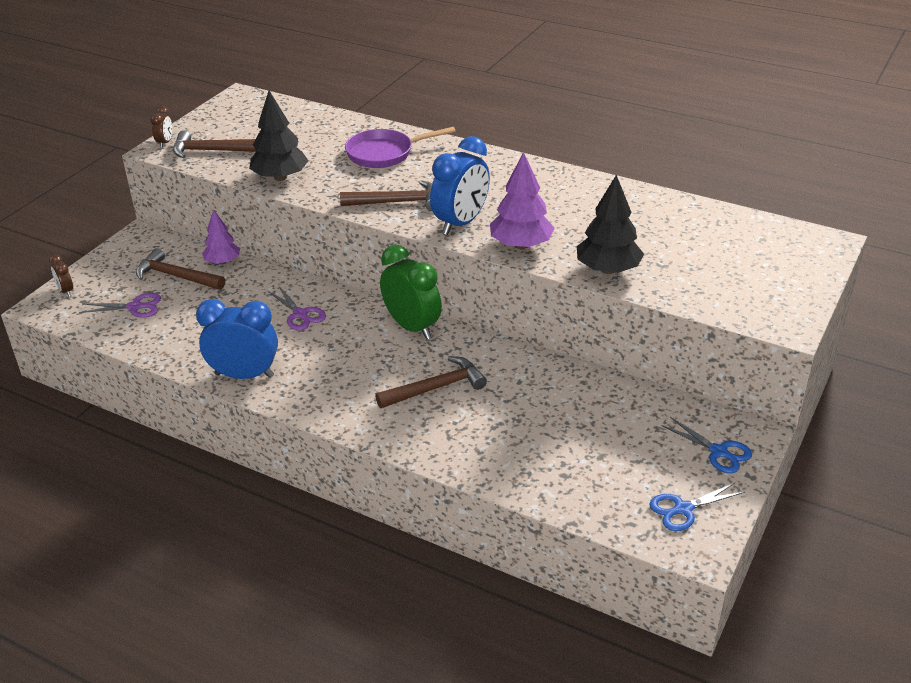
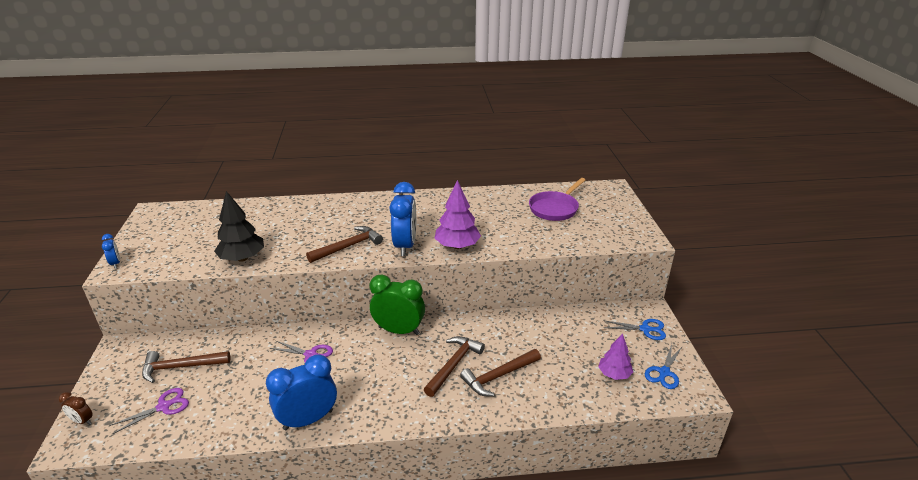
camera: 35 degrees left, 5 degrees down
(165, 142) = (116, 263): brown clock -> blue clock
(213, 151) = (166, 256): brown hammer -> brown hammer (498, 376)
(223, 262) = (212, 340): purple tree -> purple tree (614, 374)
(384, 153) = (306, 218): purple pan -> purple pan (555, 208)
(608, 269) = (523, 242): black tree -> none

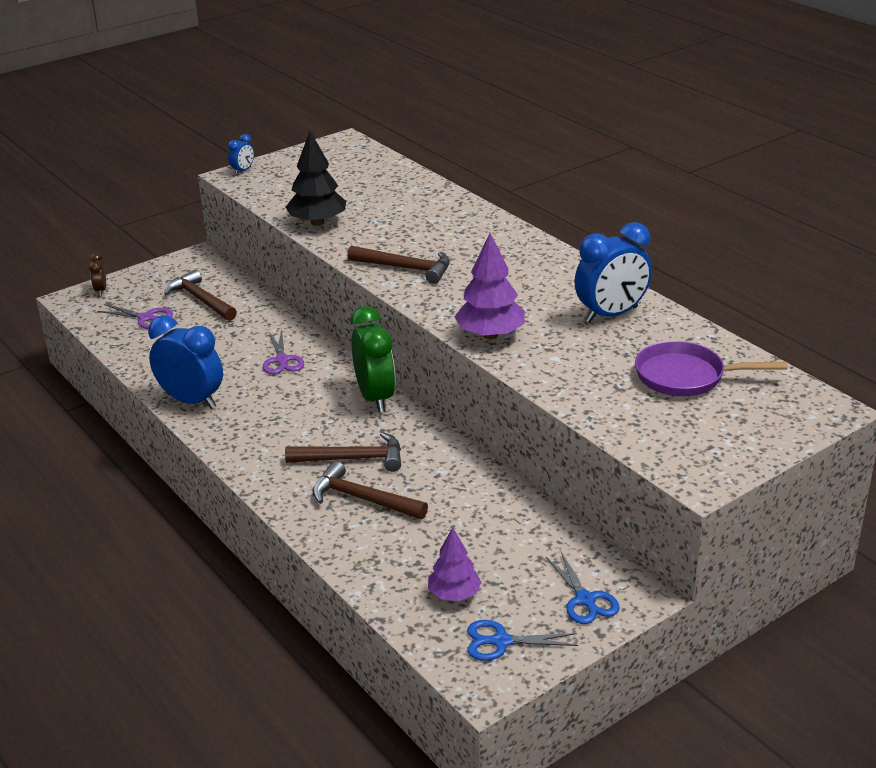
camera: 60 degrees right, 0 degrees up
(405, 246) = (449, 301): blue clock -> blue clock (611, 315)

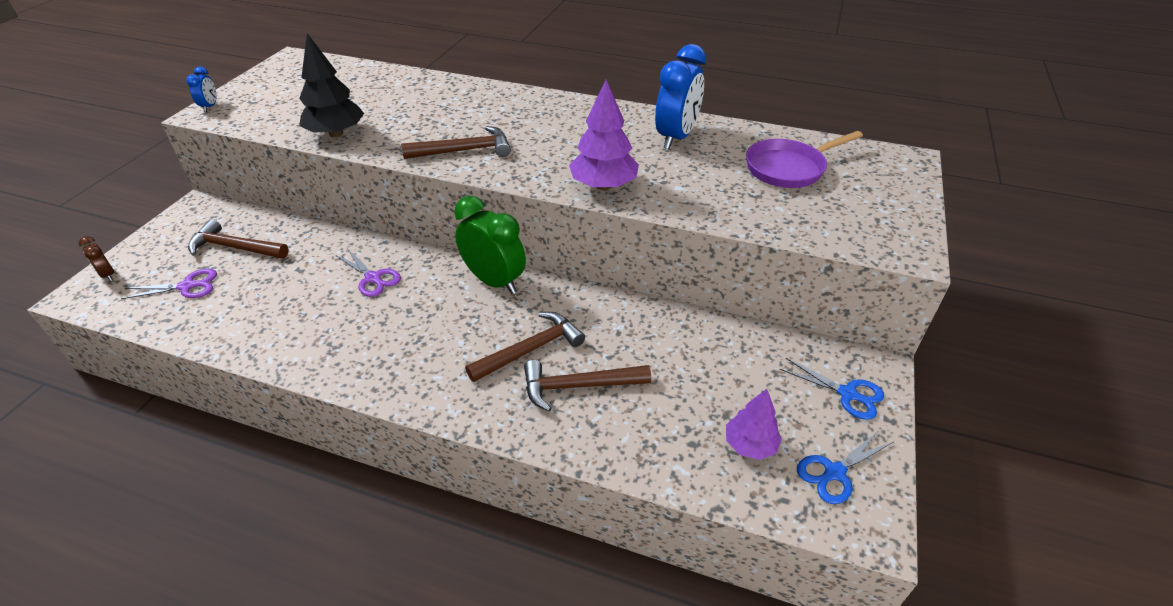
camera: 35 degrees left, 10 degrees up
(191, 401) = (313, 356): blue clock -> none

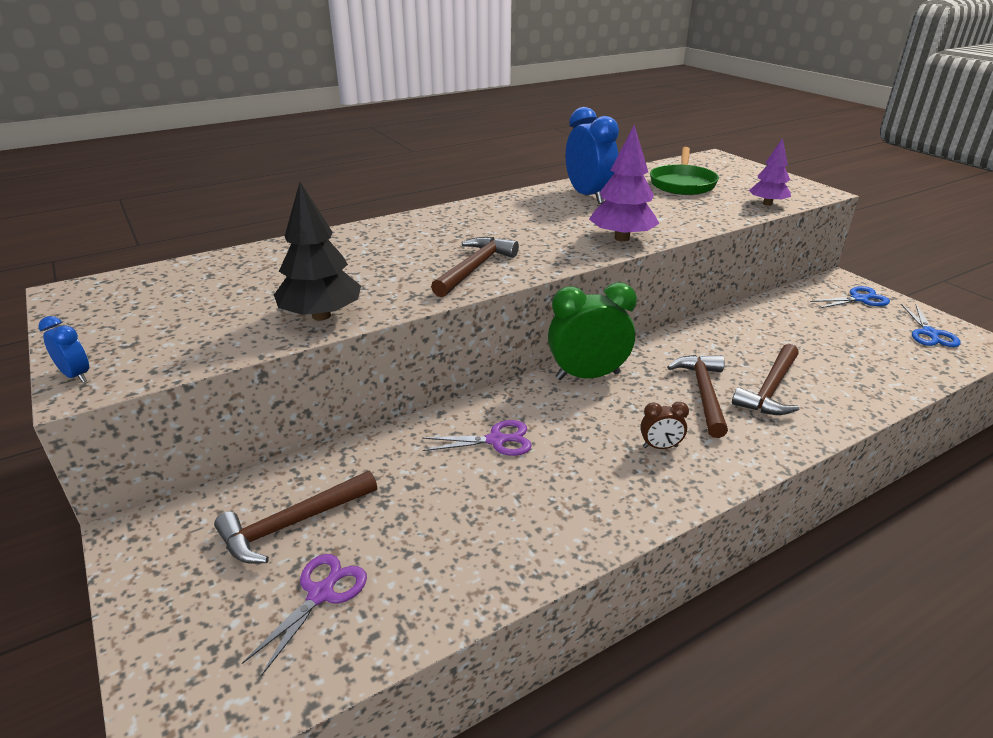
camera: 50 degrees left, 10 degrees down
(108, 275) = (170, 679): brown clock -> brown clock (660, 447)
(750, 445) = (886, 349): purple tree -> purple tree (767, 204)
(788, 168) = (682, 184): purple pan -> green pan

